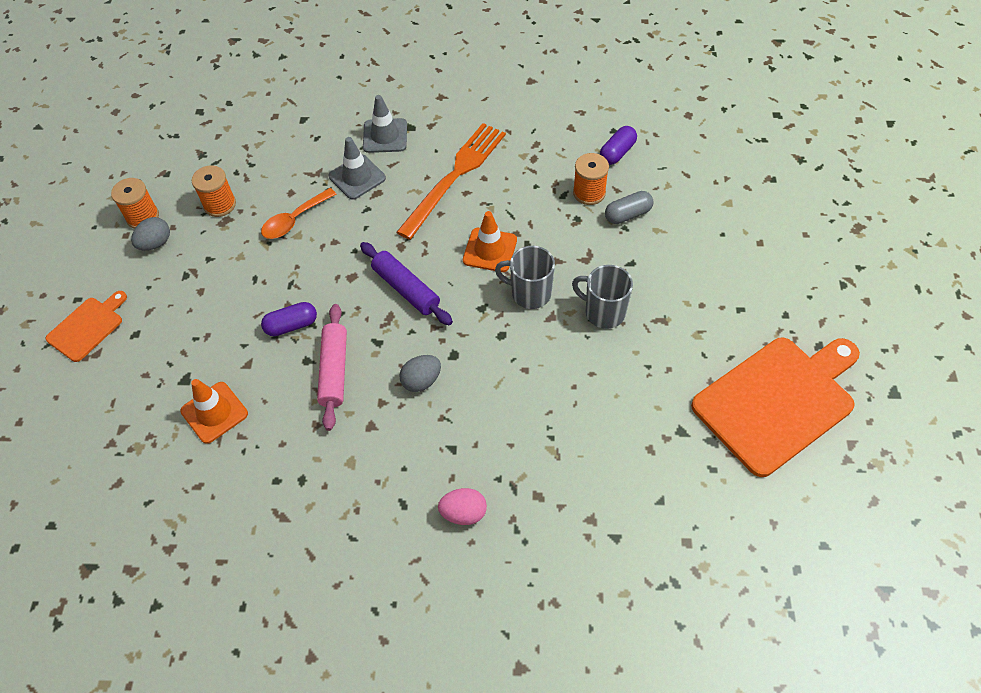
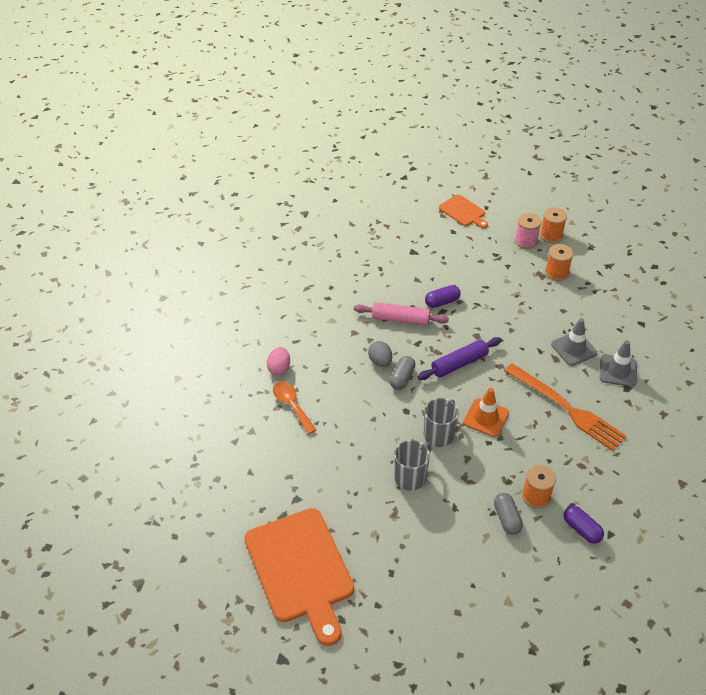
camera: 100 degrees right, 10 degrees down
(155, 243) = (525, 241): grey egg -> pink spool
(214, 412) = (385, 263): orange traffic cone -> none
(291, 325) = (442, 302): purple capsule -> purple capsule turned 75 degrees clockwise
(294, 220) = (535, 310): orange spoon -> orange spoon (292, 405)
(446, 349) = (402, 378): none -> grey capsule

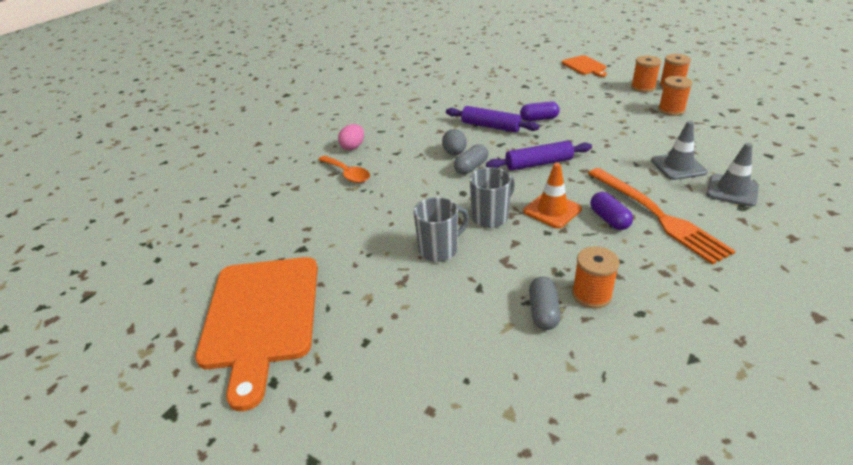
camera: 20 degrees right, 10 degrees down
(292, 405) = (347, 174): orange spoon -> orange spoon turned 150 degrees clockwise
(400, 319) = (491, 126): pink rolling pin -> purple rolling pin
(525, 241) = (643, 87): pink spool -> orange spool
(581, 529) = (648, 344): purple capsule -> purple capsule (609, 219)

